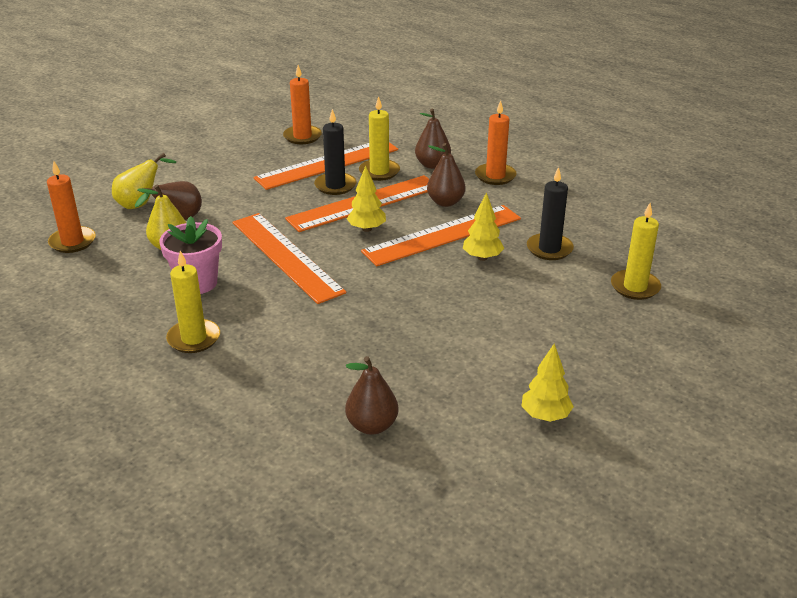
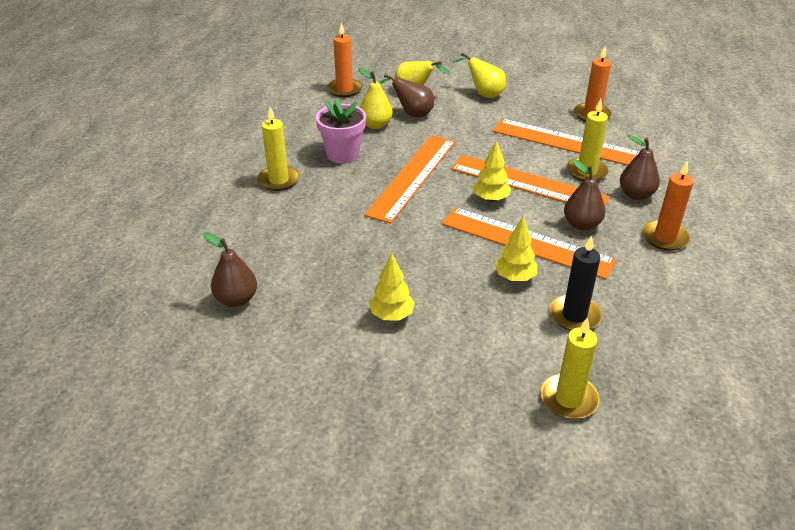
camera: 60 degrees right, 5 degrees up
(199, 171) = (483, 94): none -> yellow pear
(335, 186) = (537, 159): black candle -> none
(545, 416) = (311, 396): yellow tree -> yellow tree (391, 315)

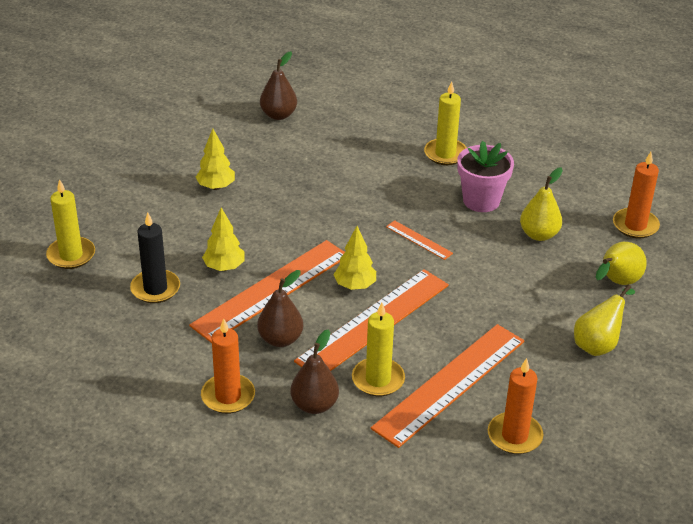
camera: 105 degrees right, 0 degrees up
(411, 114) = (559, 268): brown pear -> none
(412, 177) = (419, 240): orange ruler -> orange ruler, size x0.43

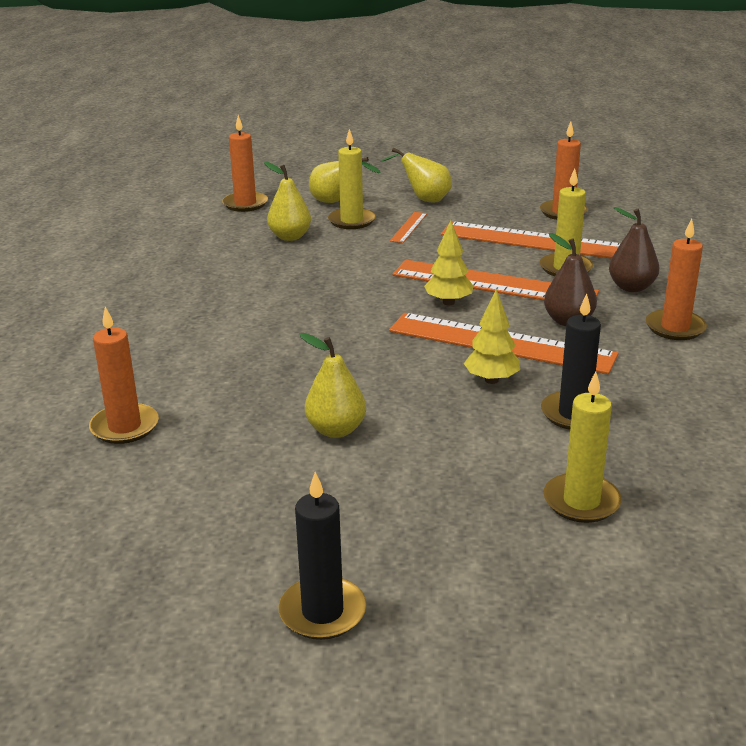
camera: 110 degrees left, 10 degrees down
(69, 147) = (322, 612): none -> black candle
(216, 187) = (336, 430): yellow tree -> yellow pear
(278, 115) = (125, 427): brown pear -> orange candle
(419, 240) = (344, 286): orange ruler -> orange ruler (408, 227)
(445, 154) = (169, 299): yellow candle -> yellow candle (351, 221)
(481, 200) = (251, 268): pink flower pot -> none

